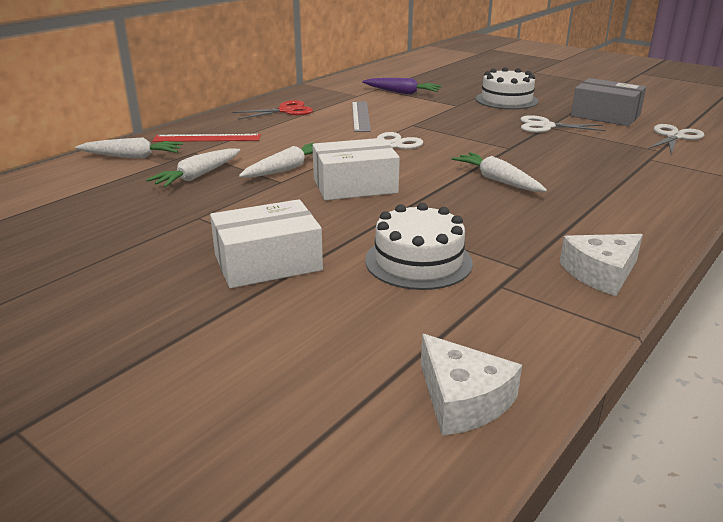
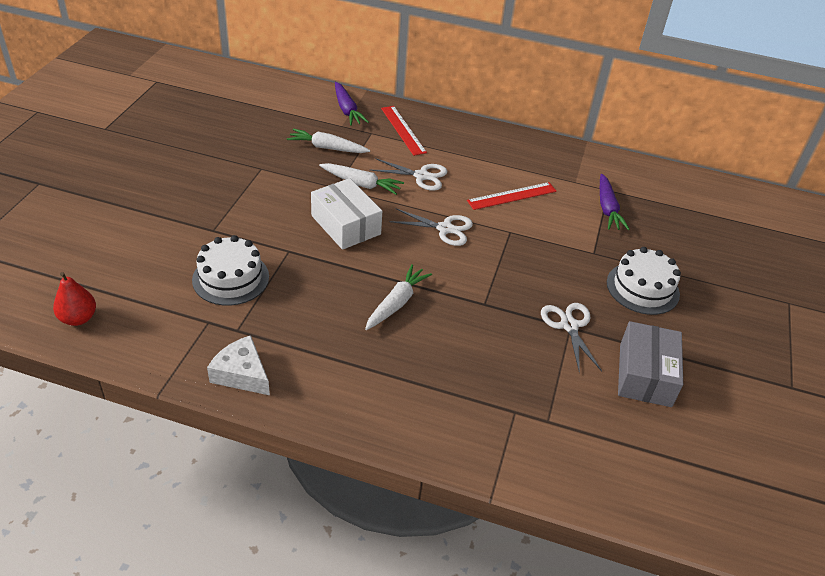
camera: 65 degrees right, 15 degrees up
(132, 157) = (347, 110): white carrot -> purple carrot
(268, 262) = (208, 213): white box -> none
(286, 111) = (496, 151): red scissors -> none
(360, 116) = (512, 196): grey ruler -> red ruler
(462, 400) = (78, 318): white cheese -> red pear
(675, 137) = (605, 437): white scissors -> white scissors (421, 176)

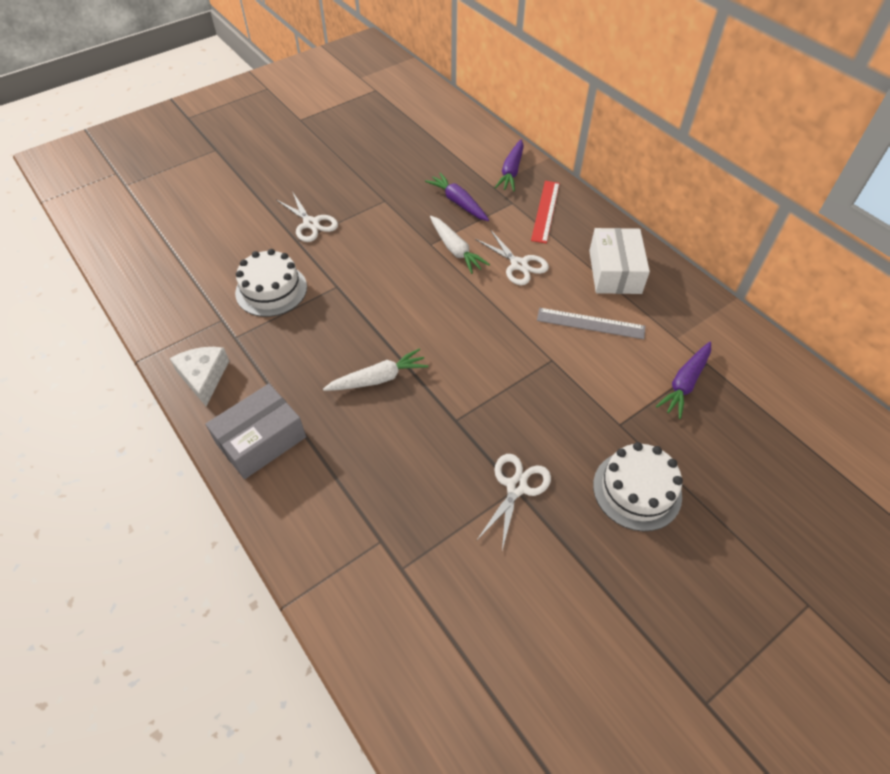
camera: 40 degrees right, 10 degrees up
(78, 318) = (143, 272): red pear -> none
(327, 148) = (458, 202): white carrot -> purple carrot
(346, 225) = (405, 283): white box -> white box (615, 272)
(445, 229) = (490, 328): white scissors -> white scissors (311, 224)
(512, 196) = (590, 323): red ruler -> grey ruler
(645, 375) = (544, 583): grey box -> grey box (261, 440)

